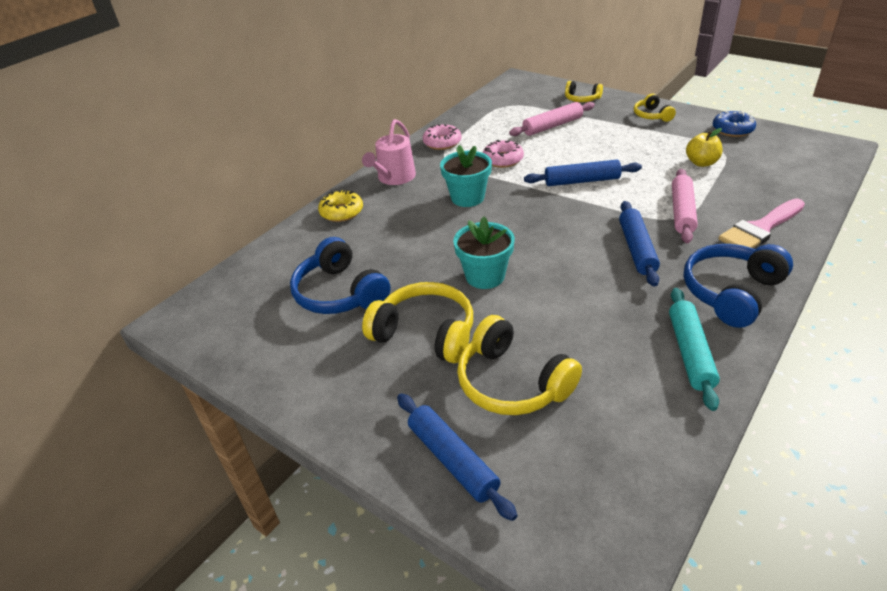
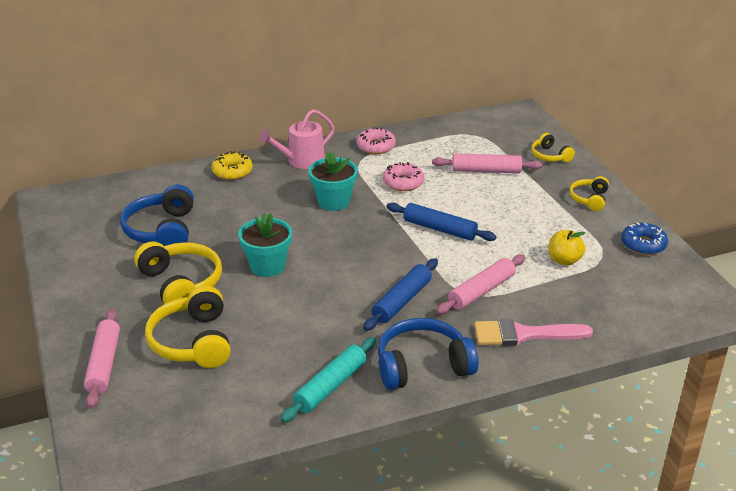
camera: 30 degrees right, 5 degrees down
(452, 460) = (104, 364): blue rolling pin -> pink rolling pin

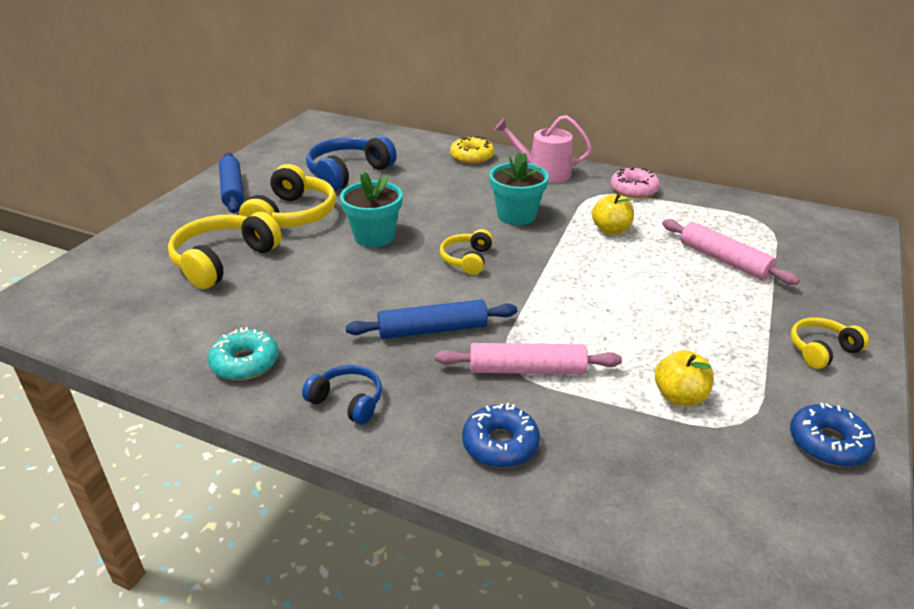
camera: 45 degrees right, 0 degrees up
(104, 364) = (147, 241): pink rolling pin -> none
(330, 386) = (245, 363): turquoise rolling pin -> turquoise donut
(403, 182) = (611, 230): pink donut -> yellow apple
(422, 366) = (347, 401): blue headphones -> blue headphones, size x0.56
(440, 229) = (581, 287): blue rolling pin -> blue rolling pin (232, 190)
(524, 334) = (500, 444): pink brush -> blue donut
(550, 156) = (833, 281): yellow headphones -> yellow headphones (467, 259)

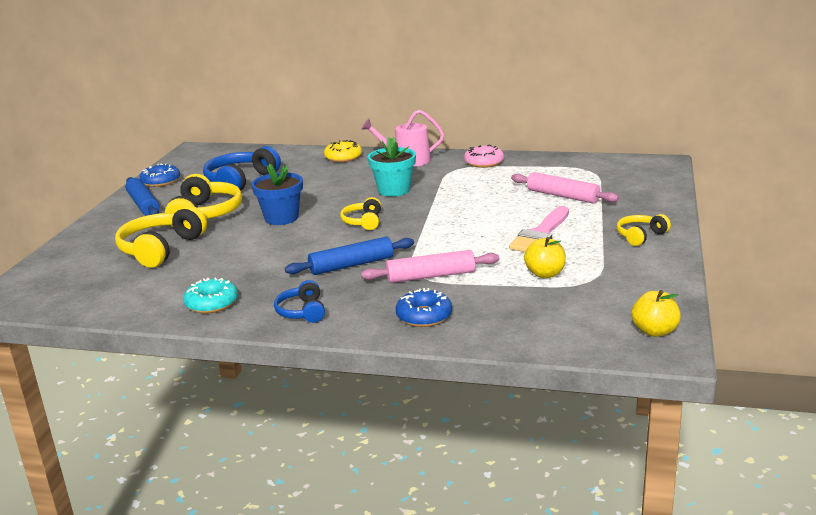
camera: 10 degrees left, 10 degrees down
(347, 401) = (302, 312): blue headphones -> blue headphones turned 120 degrees counterclockwise
(374, 237) = (281, 218): turquoise flower pot -> blue flower pot
(611, 230) = (472, 189): yellow apple -> yellow apple (654, 331)
(685, 321) = (541, 234): none -> pink brush
(828, 443) = (649, 282): blue donut -> blue donut (161, 181)

